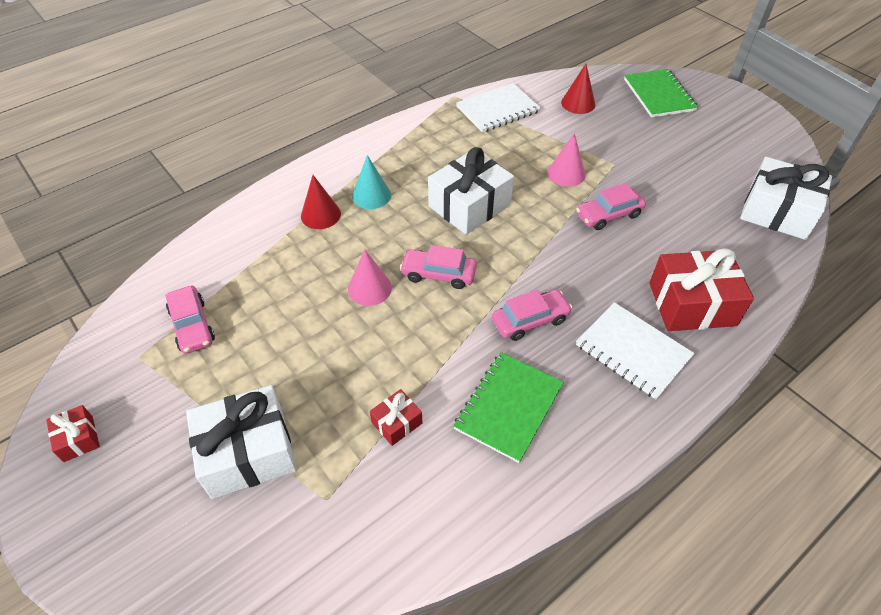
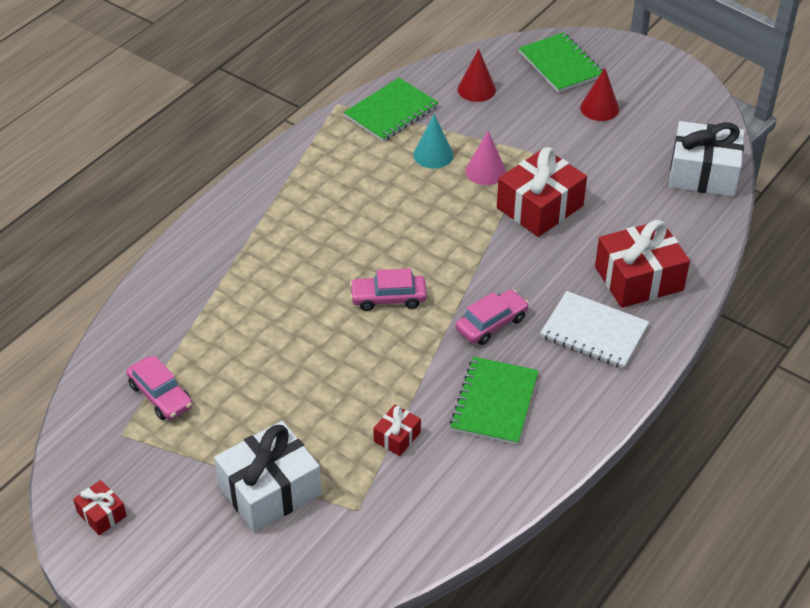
camera: 15 degrees left, 5 degrees down
(320, 215) = (243, 262): red cone -> red cone (599, 108)
(369, 288) = (324, 325): pink cone -> none
(371, 195) = (289, 232): turquoise cone -> turquoise cone (433, 155)
(469, 205) = (396, 224): white gift -> none
(498, 110) = (391, 112): white notebook -> green notebook
(608, 215) = (540, 207): pink car -> red gift

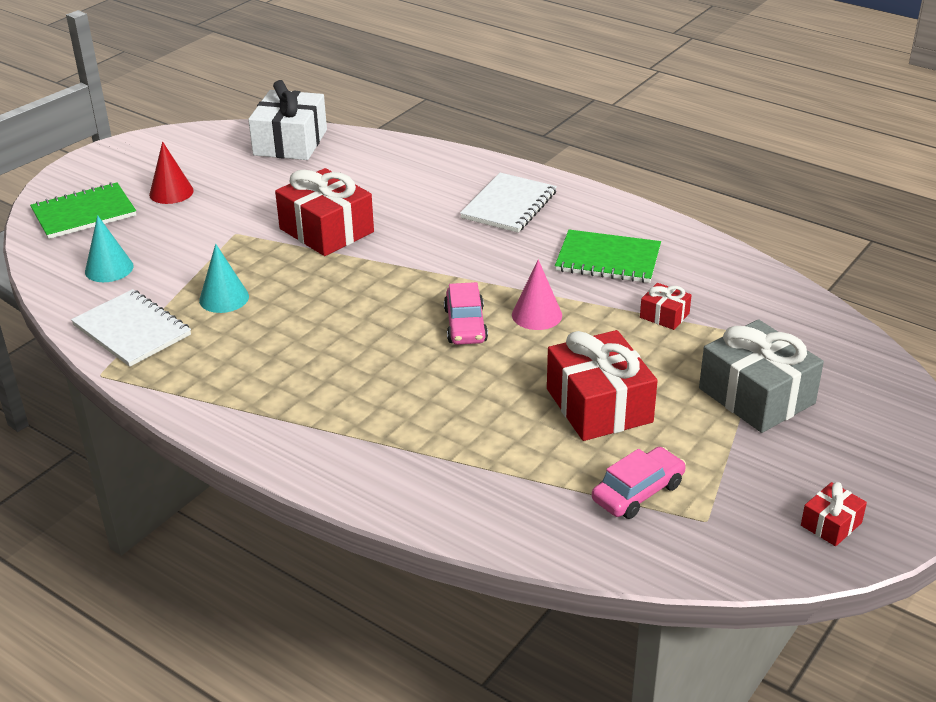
camera: 90 degrees left, 10 degrees down
(270, 490) = (756, 396): white gift -> grey gift
(391, 112) = (132, 330): green notebook -> white notebook
(476, 89) = (109, 269): red cone -> turquoise cone
(485, 171) = (261, 263): pink cone -> pink cone (537, 315)
(491, 324) = (501, 260): pink car -> none
(639, 278) = (436, 180): red gift -> red gift (599, 405)

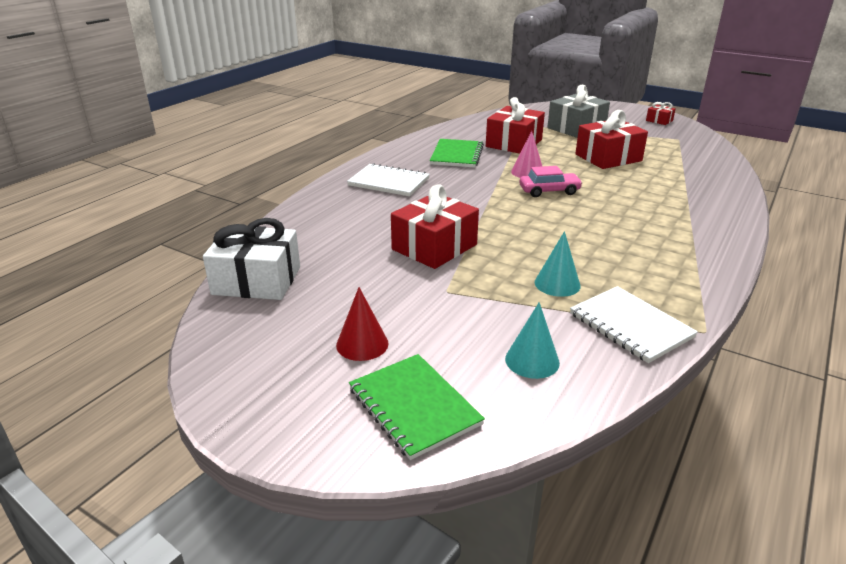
camera: 95 degrees left, 5 degrees down
(132, 330) = (630, 325): white notebook -> white notebook turned 75 degrees counterclockwise
(638, 492) = (671, 150): pink car -> none
(664, 315) = (514, 143): red gift -> red gift, size x2.09

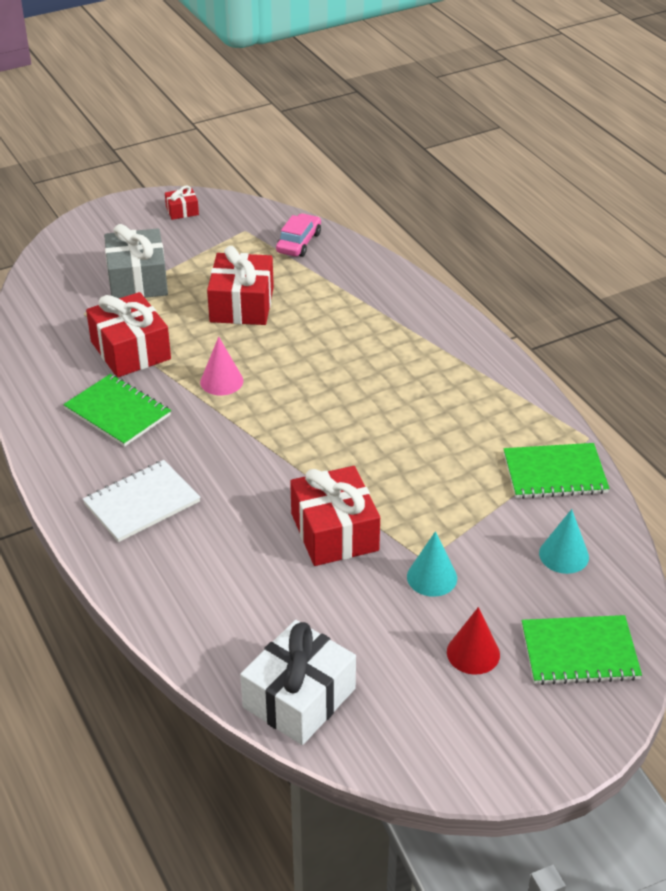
camera: 60 degrees left, 10 degrees up
(549, 191) = (282, 390): pink car -> pink car (299, 243)
(557, 284) = (464, 481): turquoise cone -> turquoise cone (432, 577)
(630, 325) = (554, 473): white notebook -> green notebook

